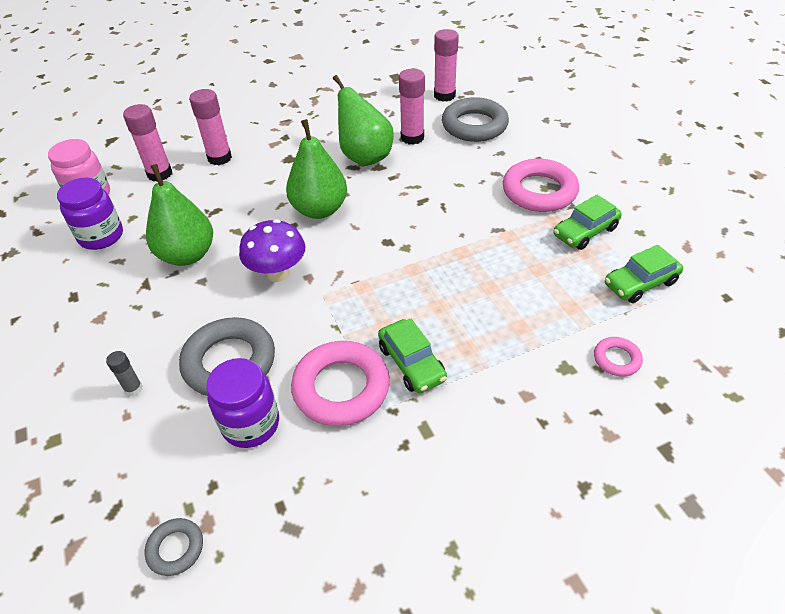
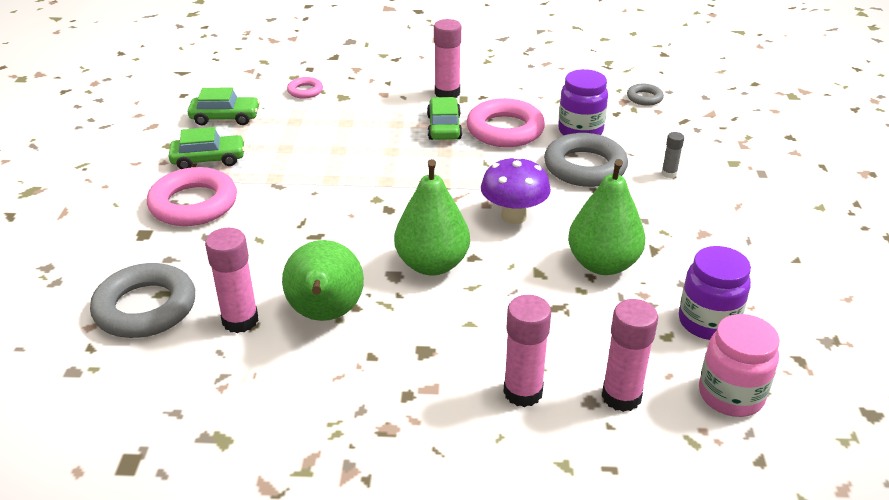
camera: 155 degrees left, 10 degrees down
(444, 95) = (113, 380): pink glue stick -> pink glue stick (447, 93)

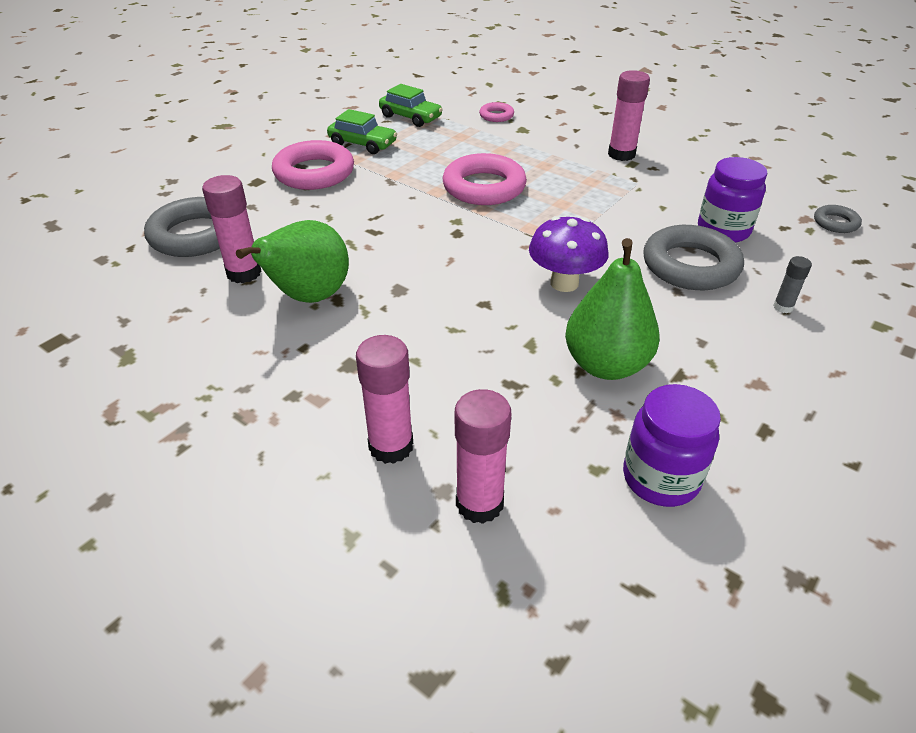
camera: 35 degrees right, 5 degrees up
(432, 264) = (441, 294): green pear -> none
(444, 127) = (585, 182): green car -> none
(505, 130) = (643, 203): pink ring -> pink ring (484, 187)
(730, 395) = (601, 570): pink jar -> none

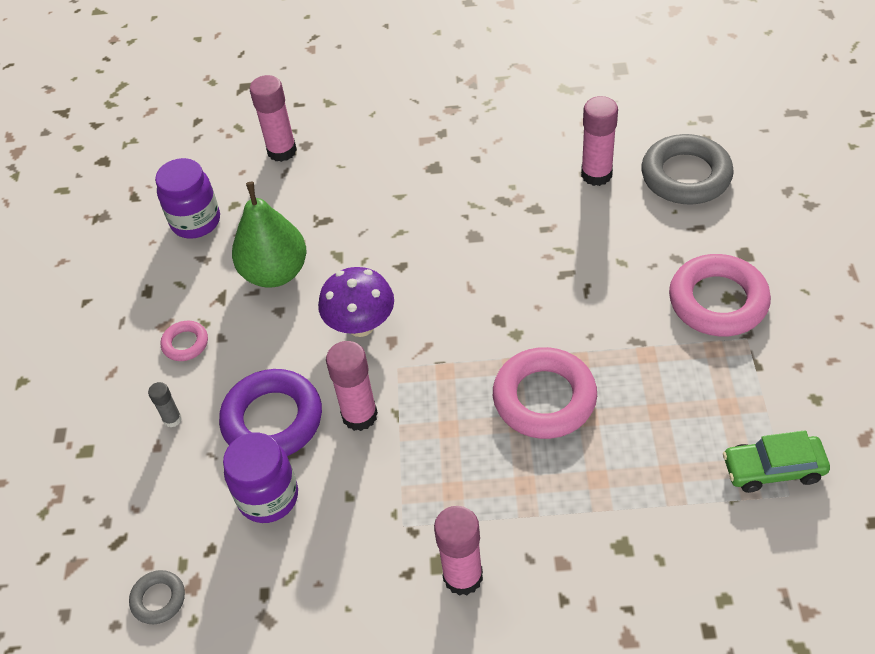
camera: 145 degrees right, 10 degrees up
(308, 297) = (525, 188): green pear -> none
(362, 144) = (744, 377): green car -> none
(391, 446) = (355, 145): pink glue stick -> pink glue stick (359, 415)
(496, 116) = (687, 556): pink ring -> pink ring (185, 343)
(690, 265) = (272, 420): grey ring -> purple ring

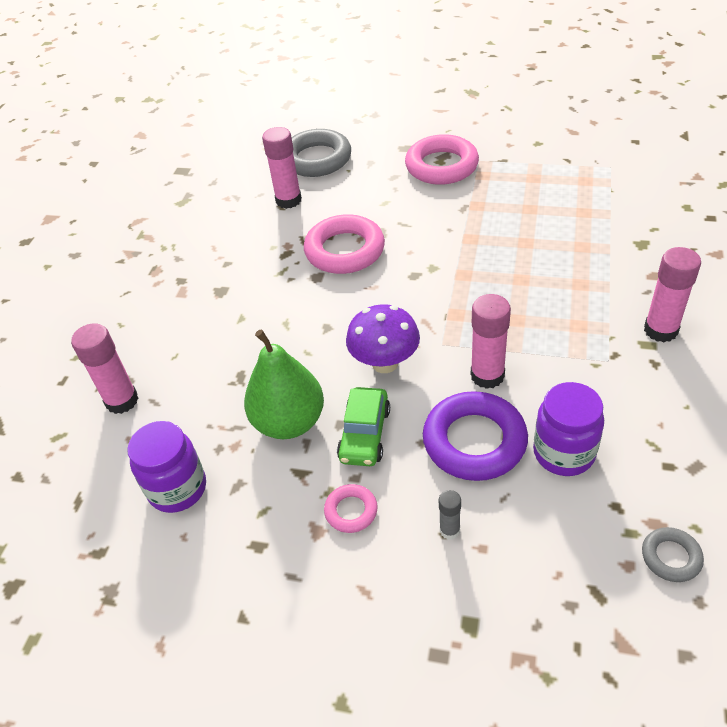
camera: 75 degrees left, 5 degrees down
(544, 398) = (502, 261): pink ring -> pink ring (345, 250)
(773, 469) = (589, 169): green car -> green car (364, 434)

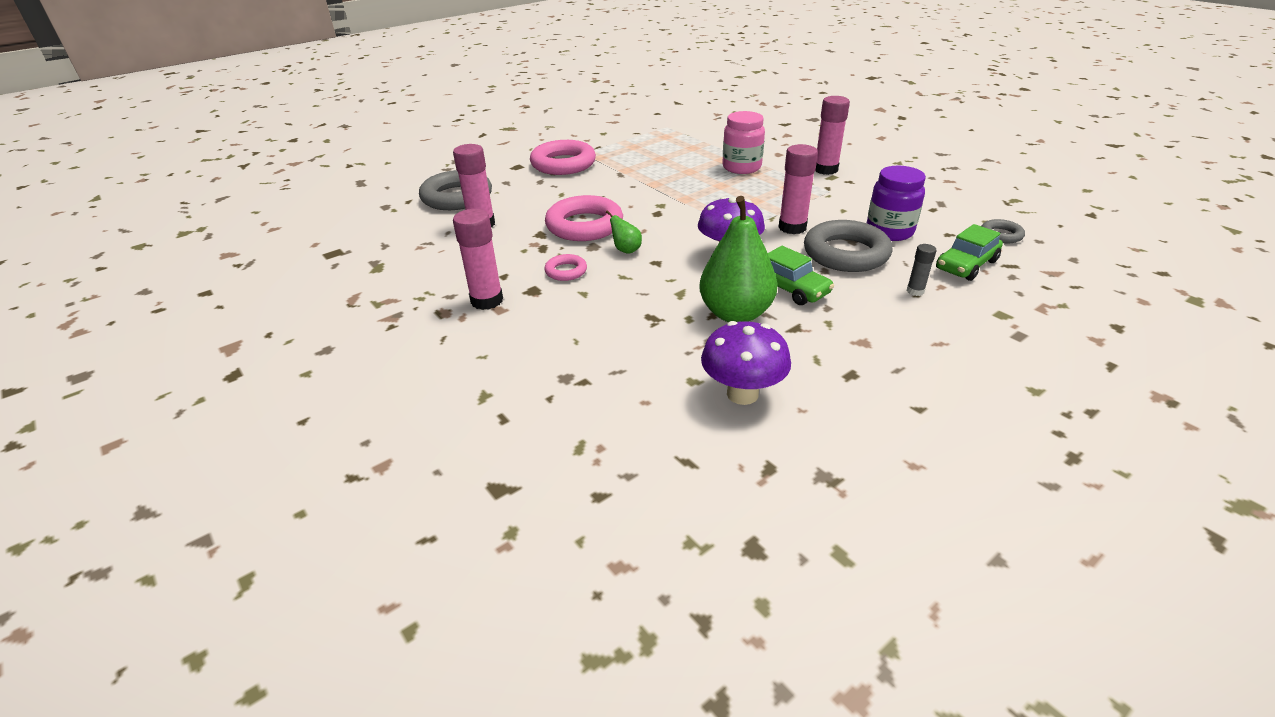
camera: 55 degrees left, 10 degrees down
(122, 401) = (589, 389): pink glue stick -> pink glue stick (487, 300)
(177, 489) = (742, 394): purple jar -> purple mushroom
(329, 298) = (626, 250): none -> green pear
(351, 511) = (858, 321): pink ring -> pink ring (566, 271)
(474, 441) = (846, 253): purple ring -> grey ring
(553, 551) = (966, 265): none -> green car
(581, 269) = (741, 167): none -> pink jar

